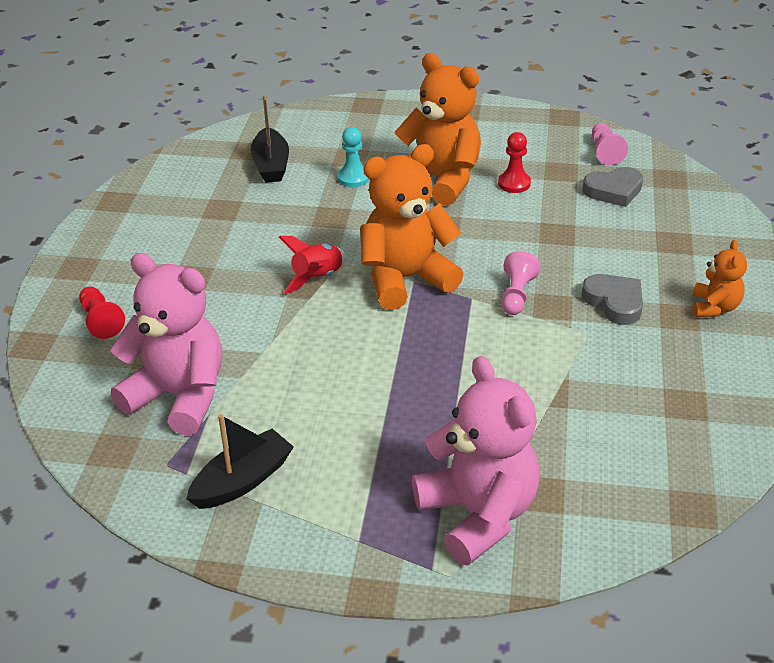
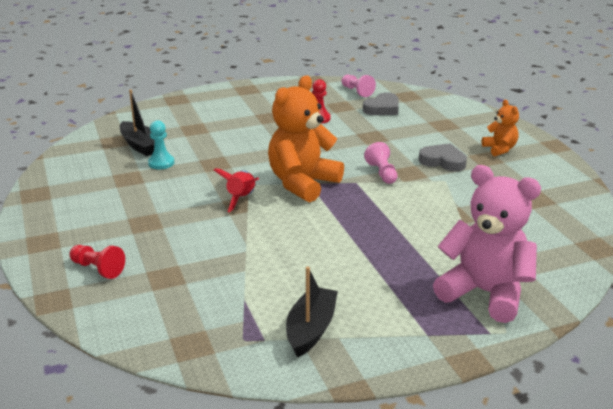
camera: 30 degrees left, 10 degrees down
(179, 396) = (210, 295): pink teddy bear -> none
(353, 178) = (208, 139): turquoise pawn -> turquoise pawn (161, 163)
(440, 180) = (269, 127): orange teddy bear -> none

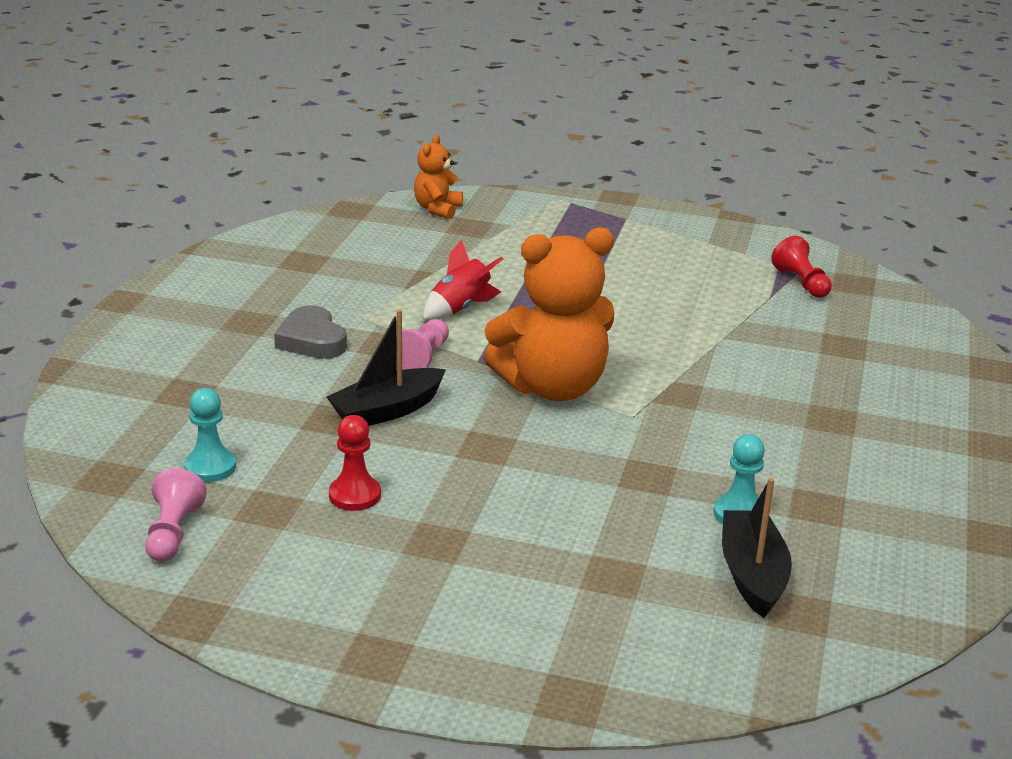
camera: 145 degrees left, 0 degrees up
(98, 269) = (925, 383): red pawn -> red pawn (801, 283)
(241, 199) = (665, 400): red rocket -> red rocket (460, 308)
(311, 329) = (727, 255): black boat -> black boat (387, 411)
(382, 108) = (210, 467): grey heart -> turquoise pawn
(485, 293) = (526, 221): pink teddy bear -> none
(499, 149) = (202, 324): orange teddy bear -> orange teddy bear (437, 209)

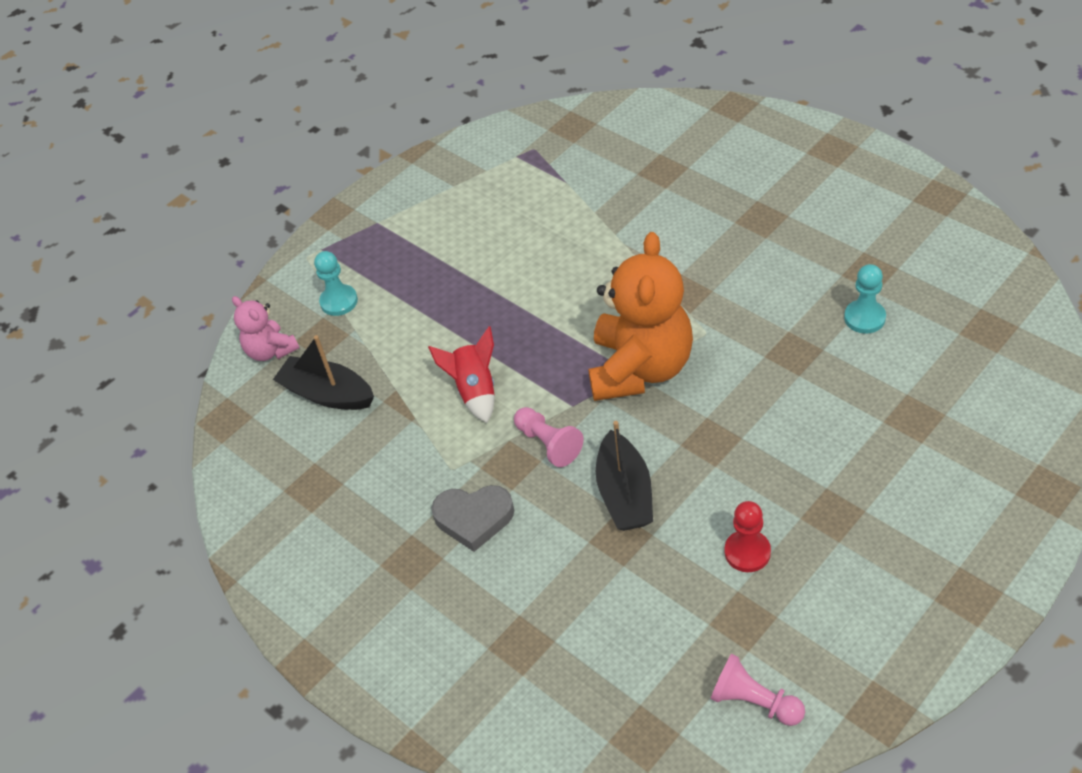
camera: 55 degrees left, 20 degrees up
(210, 467) = (660, 650): turquoise pawn -> turquoise pawn (339, 301)
(437, 209) = (271, 350): orange teddy bear -> pink teddy bear
(752, 575) = (939, 338): black boat -> black boat (327, 394)
(801, 283) = (555, 155): red pawn -> none

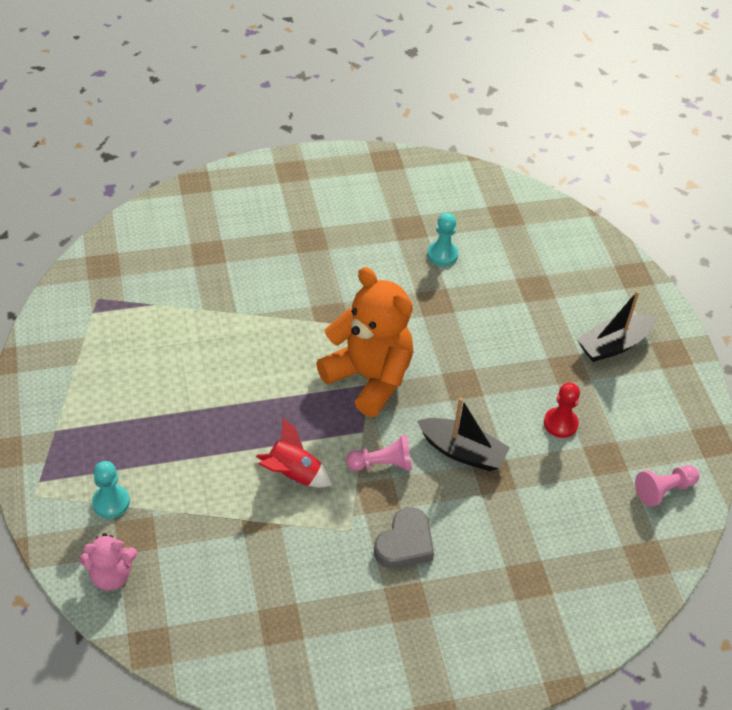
camera: 65 degrees left, 0 degrees up
(327, 394) = (199, 563): black boat -> black boat (613, 345)

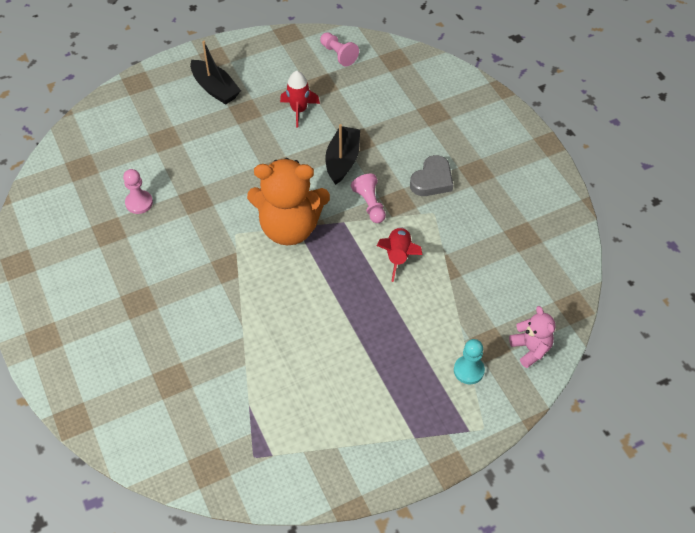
camera: 100 degrees left, 5 degrees up
(369, 378) = (289, 227): orange teddy bear -> orange teddy bear turned 120 degrees counterclockwise
(405, 543) = (432, 180): grey heart -> grey heart turned 105 degrees clockwise
(442, 254) = (139, 203): turquoise pawn -> pink pawn
(560, 423) = (299, 110): red pawn -> red rocket

